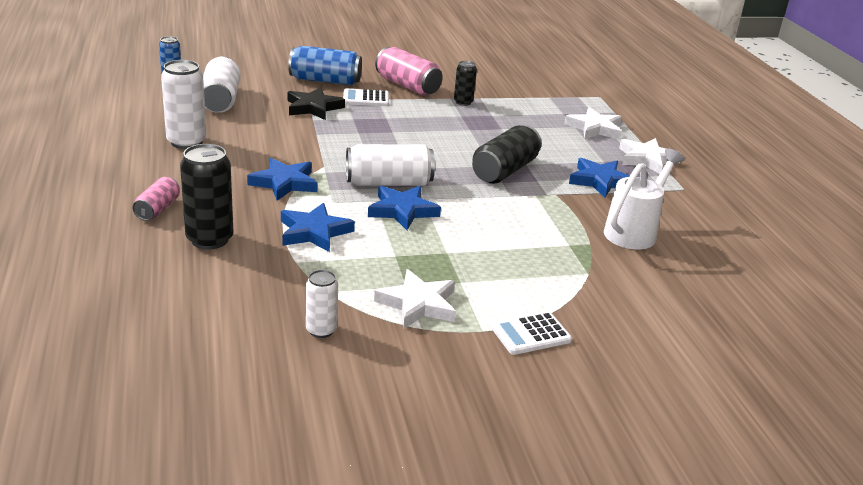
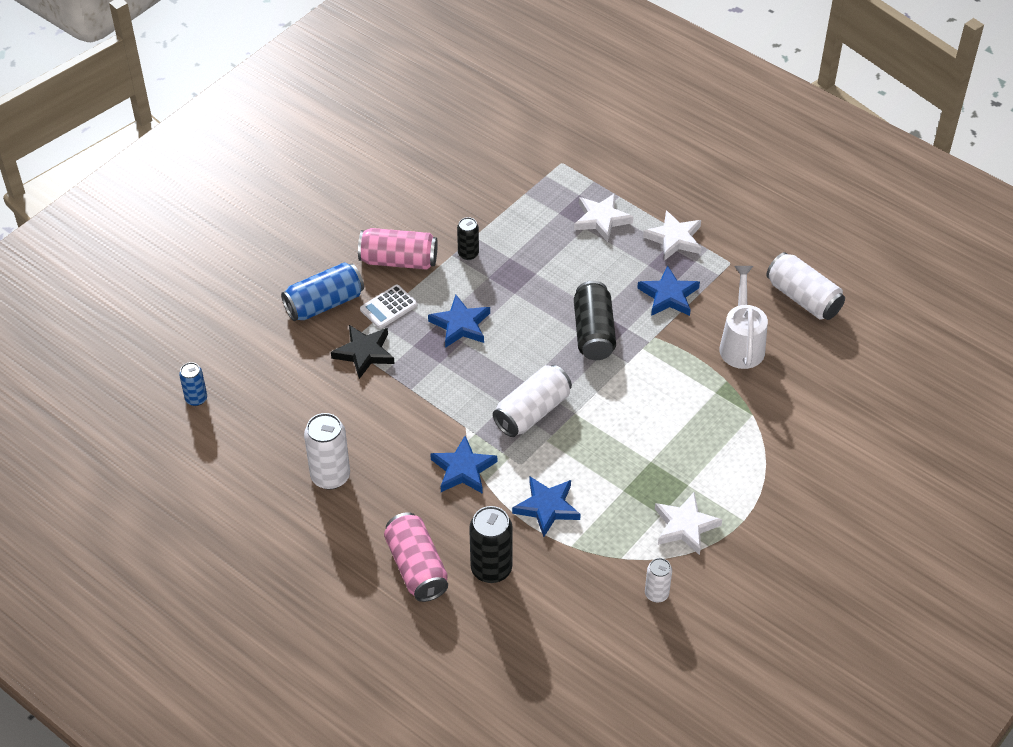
camera: 35 degrees left, 20 degrees up
(158, 209) = (417, 567): pink can -> pink can, size x1.71
(220, 100) = (278, 399): white can -> white can (803, 298)
(402, 211) = (576, 437): blue star -> blue star (460, 325)
(531, 334) = (772, 501): white calculator -> none

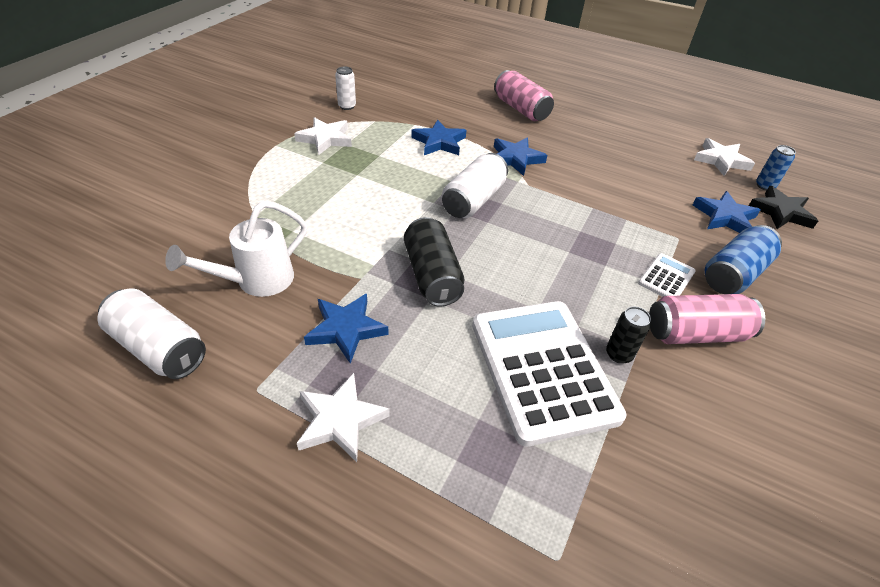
camera: 165 degrees right, 5 degrees down
(330, 476) = (615, 148): white can -> none
(364, 353) = (656, 232): black star -> black star (781, 212)
(460, 325) = (580, 268): blue star -> blue star (724, 217)
(491, 569) = (469, 111): black can -> none
(529, 251) = (543, 369): none -> white calculator
(601, 219) = (457, 439): white star -> white star (721, 160)
(741, 343) = (256, 281): white watering can -> white watering can turned 60 degrees clockwise

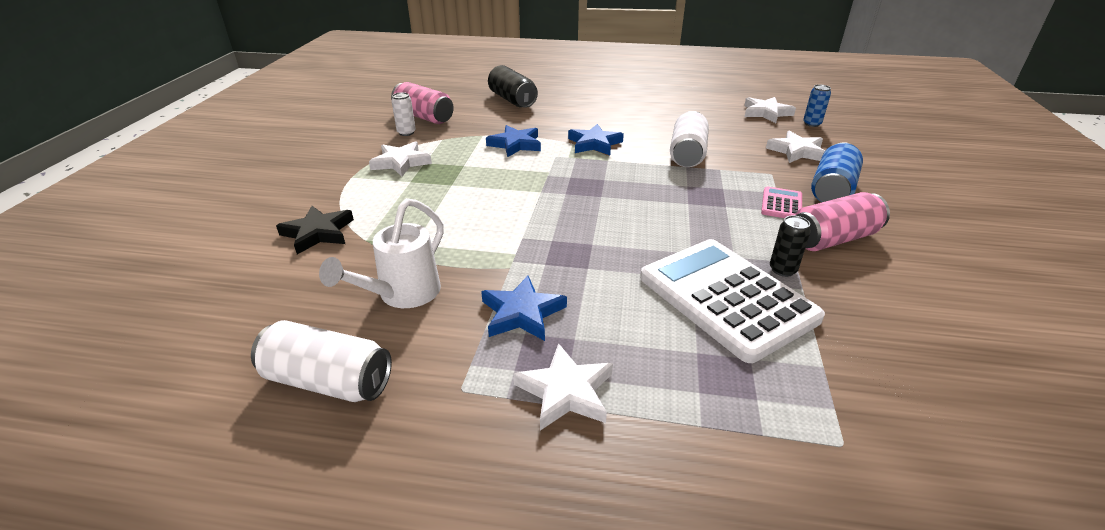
camera: 15 degrees left, 10 degrees down
(432, 275) = (577, 249): black can -> black can (512, 100)
(473, 200) = (577, 182): white can -> white can (687, 154)
(521, 109) = (574, 106): pink can -> pink can (424, 117)
(666, 278) = (781, 204): white calculator -> pink calculator
(724, 217) = (797, 151): blue star -> white star
(781, 212) = (836, 139): black star -> black star (318, 233)

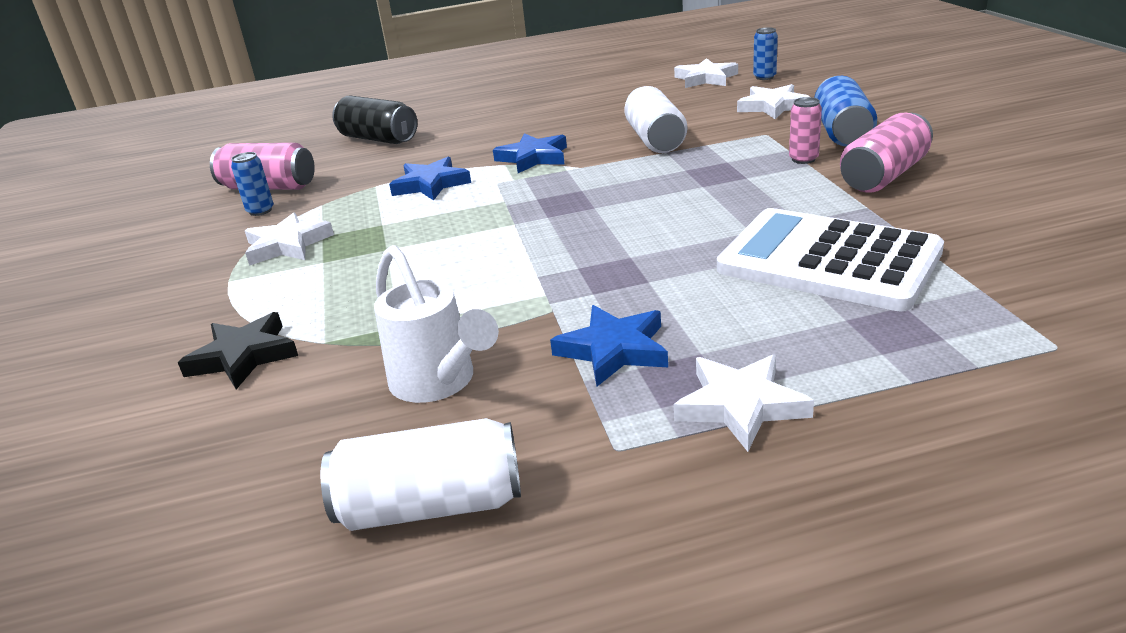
camera: 20 degrees left, 5 degrees down
(402, 295) = (439, 383): white watering can -> white watering can turned 45 degrees counterclockwise
(406, 133) = (260, 211): white can -> blue can
(781, 204) = (803, 159): pink calculator -> pink can
(782, 270) = (861, 218): black can -> none

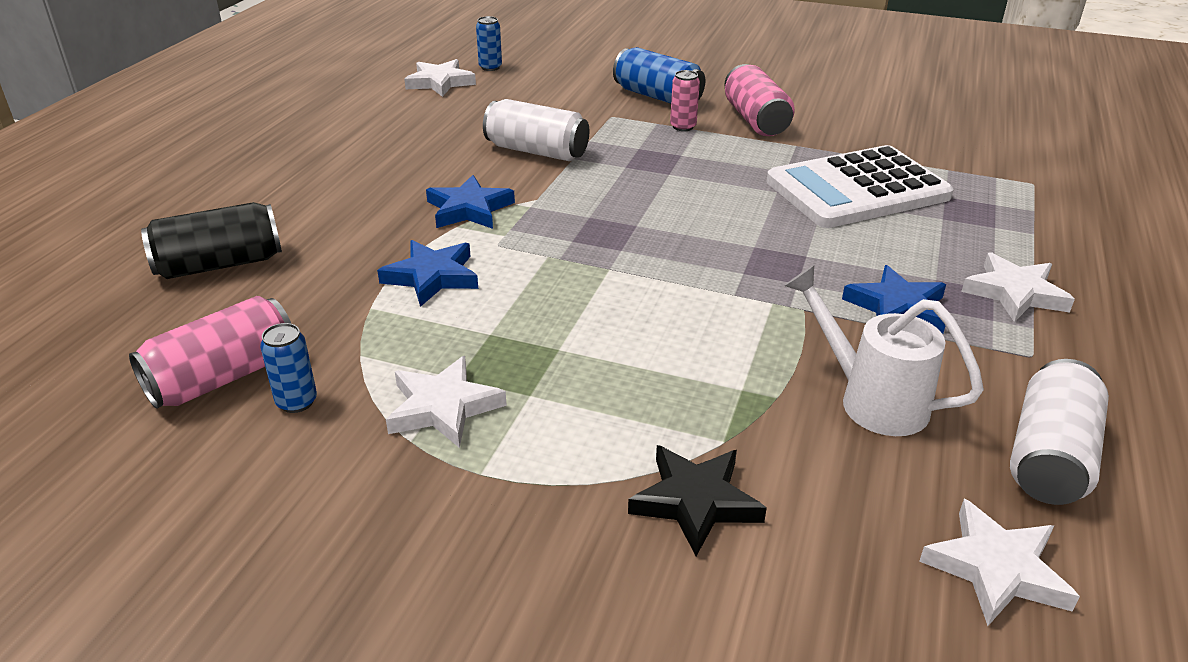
camera: 60 degrees left, 5 degrees up
(439, 383) = (870, 399): white watering can -> white watering can turned 135 degrees counterclockwise
(773, 106) = (560, 91): white star -> white star (996, 568)

